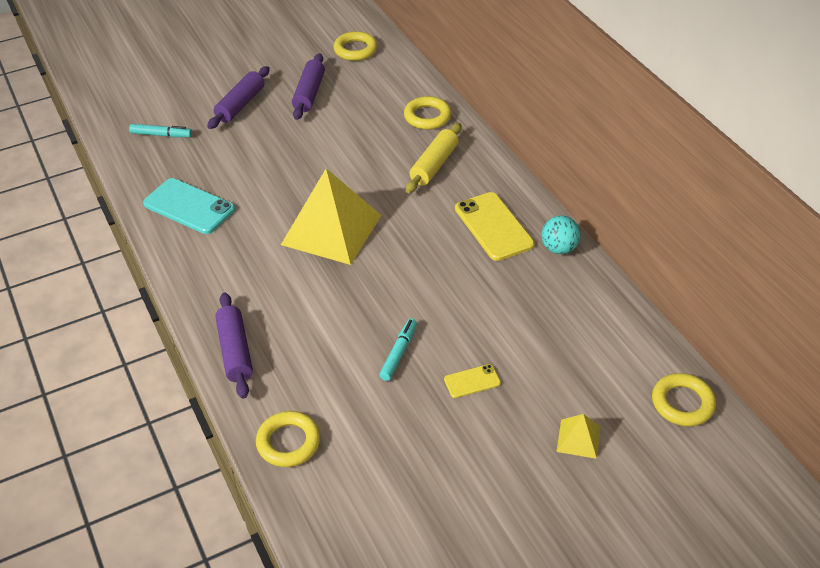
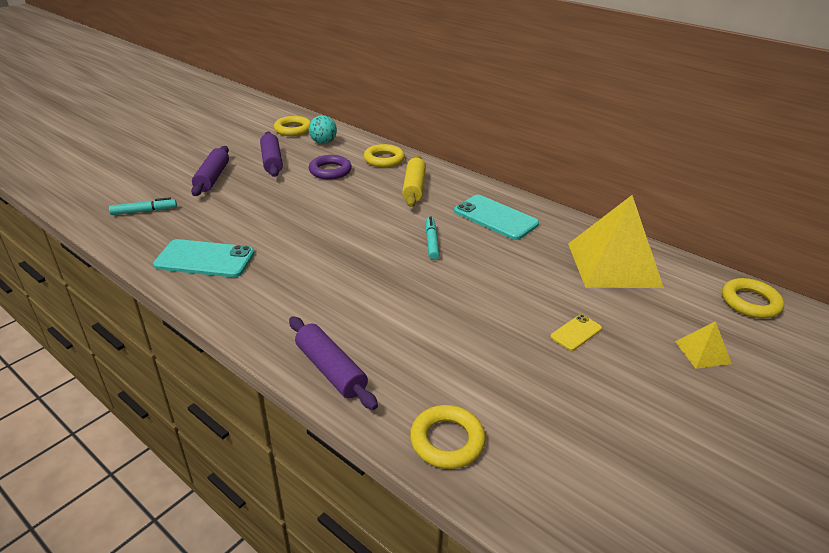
camera: 25 degrees left, 10 degrees down
(332, 229) = (359, 248): yellow pyramid -> yellow pyramid (613, 264)
(361, 121) = (330, 171): none -> purple ring
(399, 353) = (493, 328): turquoise marker -> turquoise marker (431, 242)
(493, 226) = (495, 217): yellow phone -> turquoise phone
(559, 248) = (558, 221): turquoise ball -> turquoise ball (323, 142)

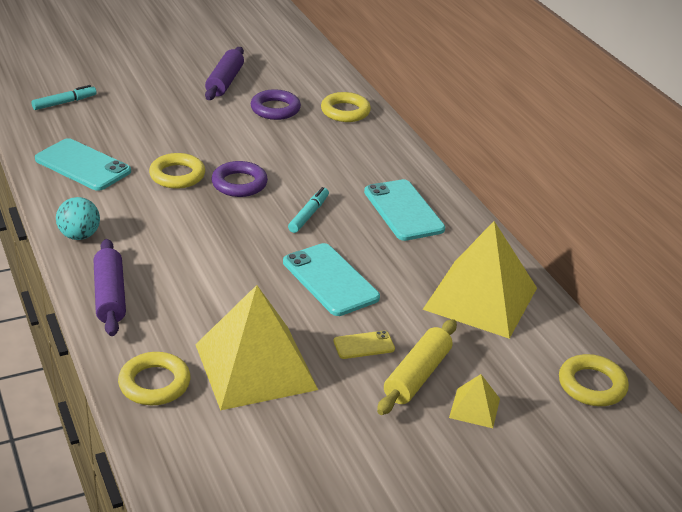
camera: 25 degrees right, 0 degrees up
(144, 211) = (64, 102): turquoise marker -> turquoise marker turned 45 degrees counterclockwise
(212, 178) = (152, 85): purple rolling pin -> none
(293, 129) = (278, 50): yellow ring -> yellow ring (177, 175)
(323, 142) = (297, 74): turquoise ball -> turquoise ball (79, 235)
(355, 234) = (239, 183): none -> purple ring
(414, 188) = (347, 153): yellow rolling pin -> yellow rolling pin (417, 376)
(498, 288) = (330, 280): none -> turquoise phone
(514, 386) = (255, 366): none -> yellow pyramid

